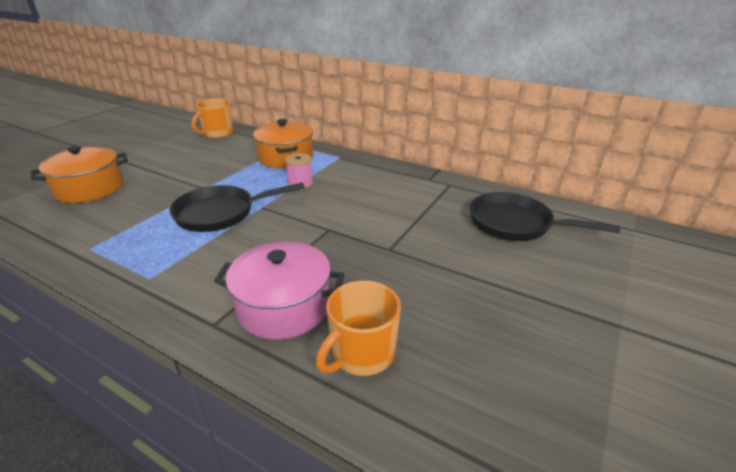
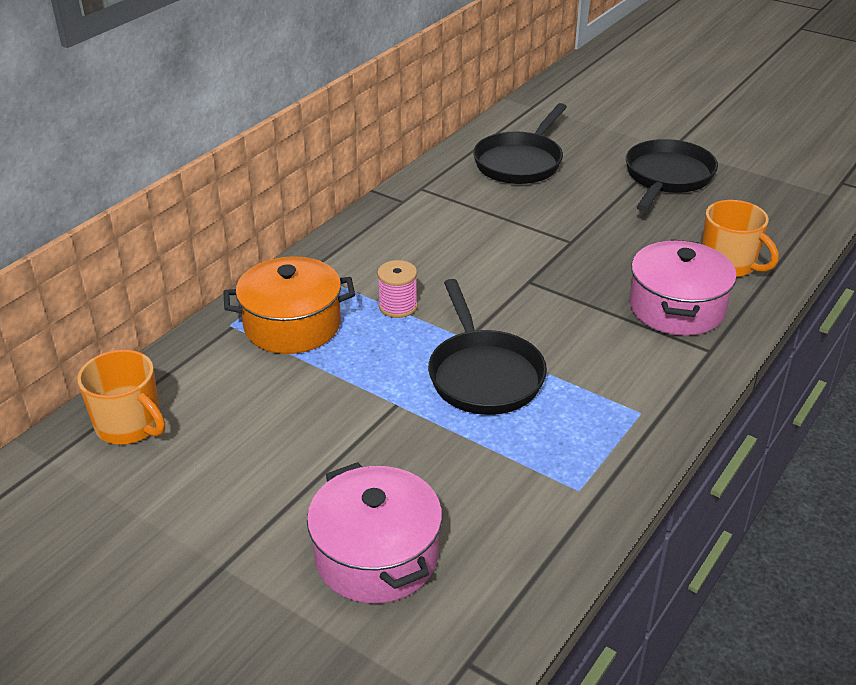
camera: 85 degrees left, 5 degrees up
(90, 189) = (376, 556): orange pot -> pink pot
(540, 317) = (667, 177): none -> black pan

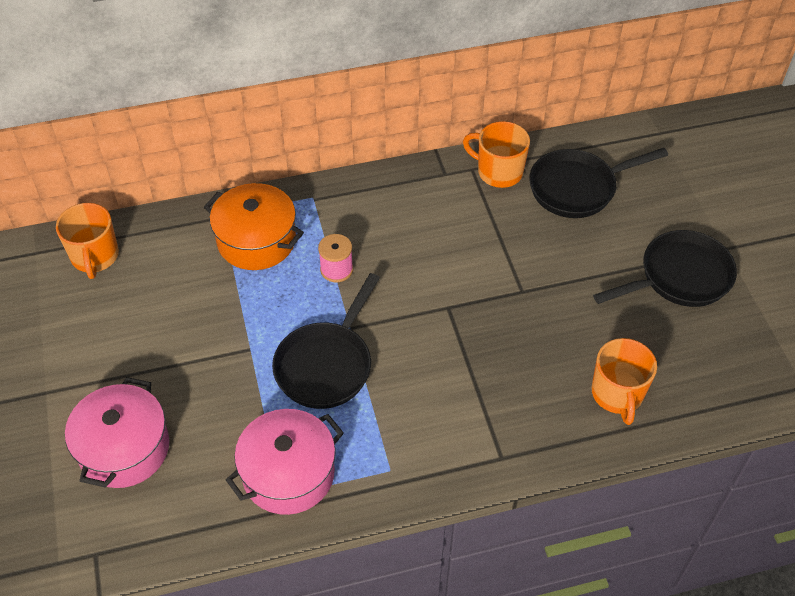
camera: 40 degrees right, 15 degrees up
(445, 180) = (498, 172): none -> orange mug
(676, 308) = (525, 404): pink pot -> pink pot (288, 474)

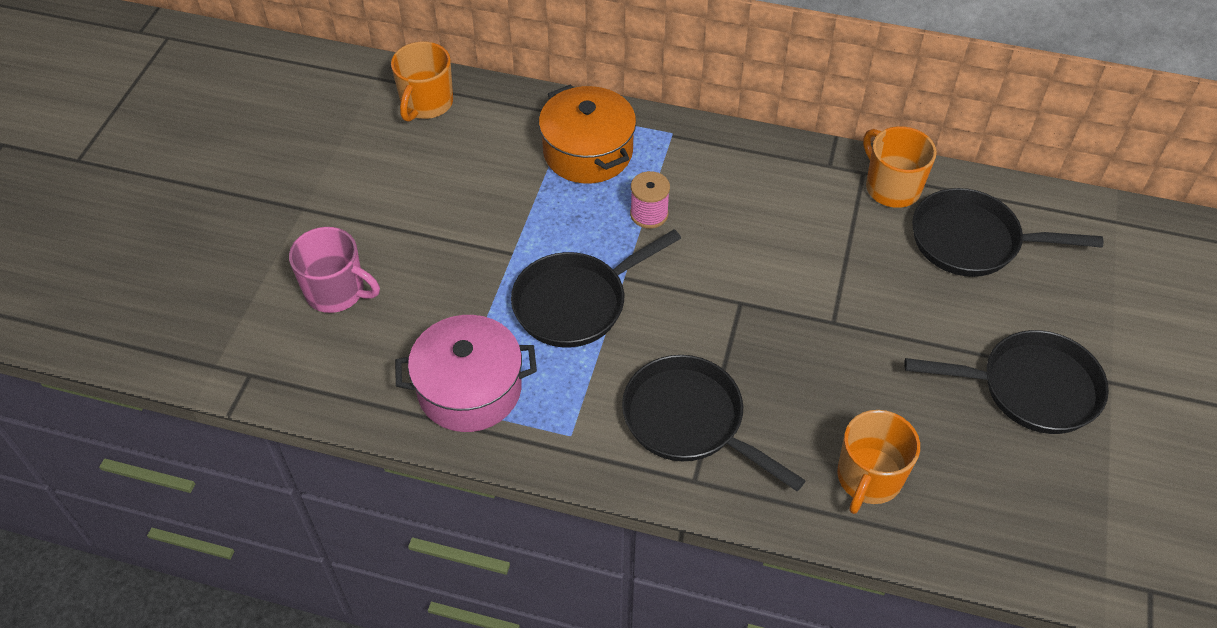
camera: 30 degrees right, 0 degrees up
(124, 448) = (337, 292): pink pot -> pink mug
(469, 414) = (689, 421): none -> black pan

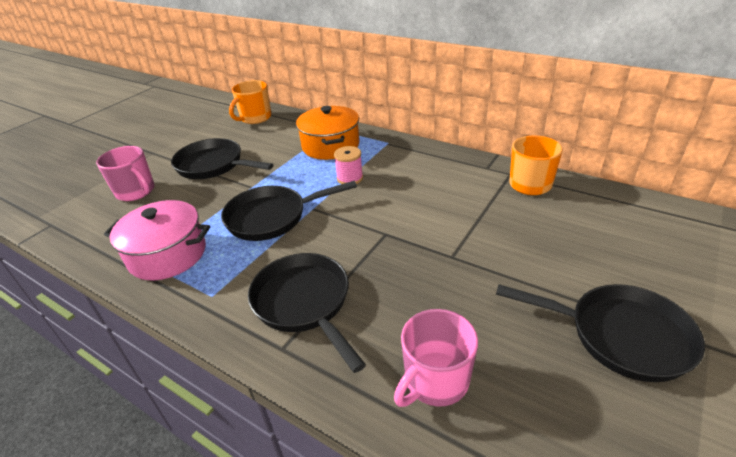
camera: 20 degrees right, 15 degrees down
(868, 478) = (435, 381): orange mug -> pink mug
(972, 241) = (586, 222): black pan -> black pan (213, 165)

